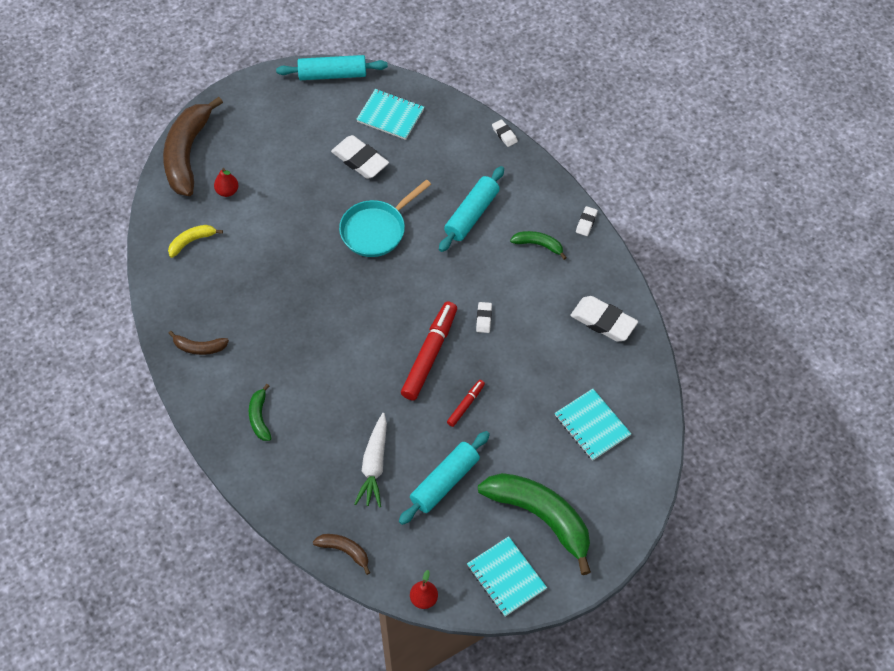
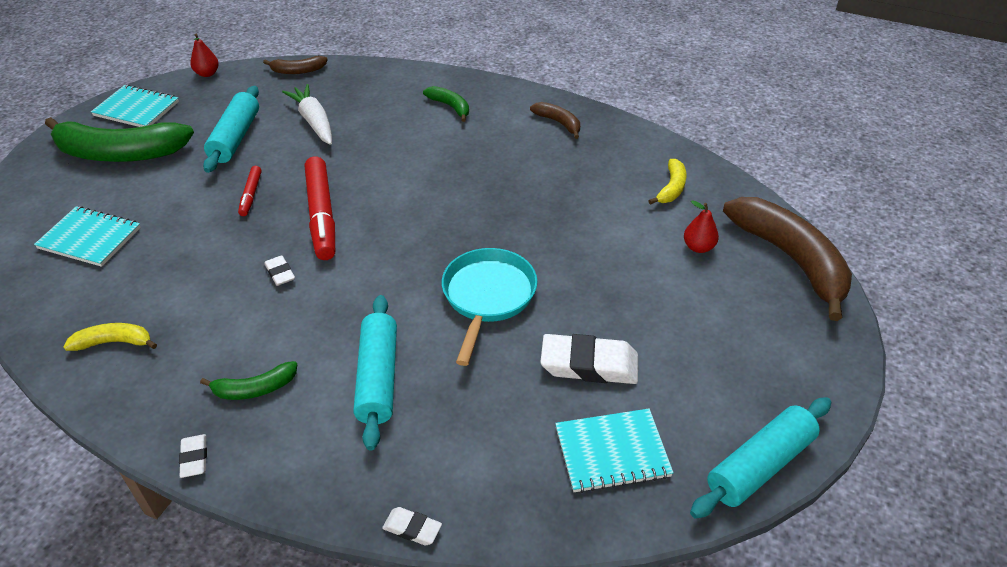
camera: 145 degrees right, 15 degrees down
(199, 347) = (558, 123): brown banana -> brown banana turned 75 degrees clockwise
(603, 321) = (114, 342): white eraser -> yellow banana

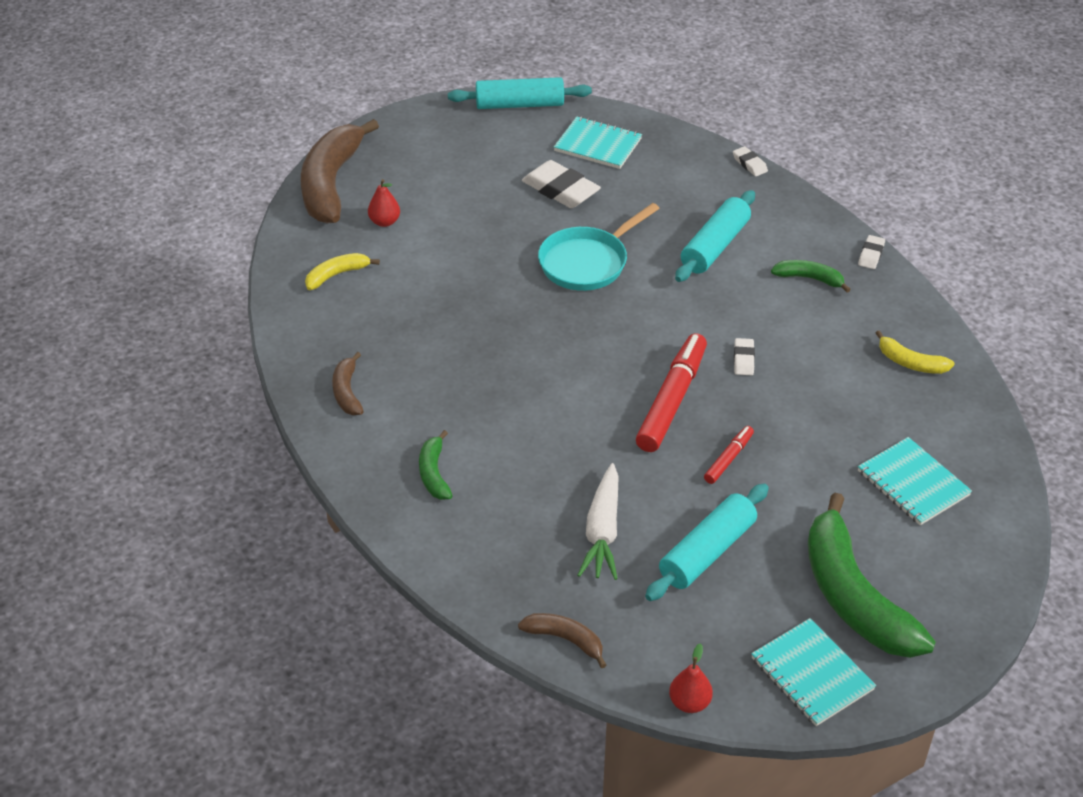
camera: 145 degrees left, 0 degrees up
(120, 153) = (853, 596): green banana -> green banana turned 150 degrees counterclockwise

